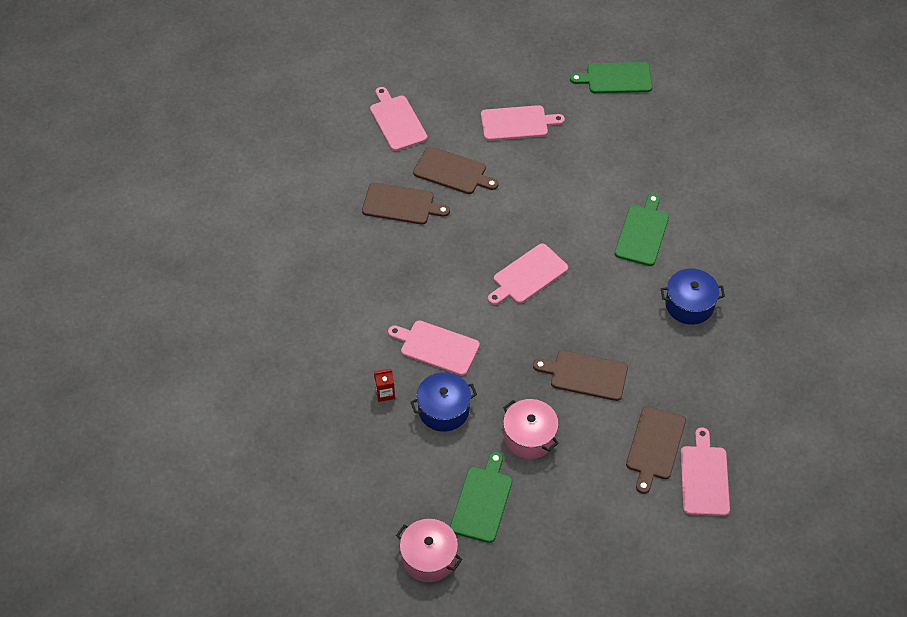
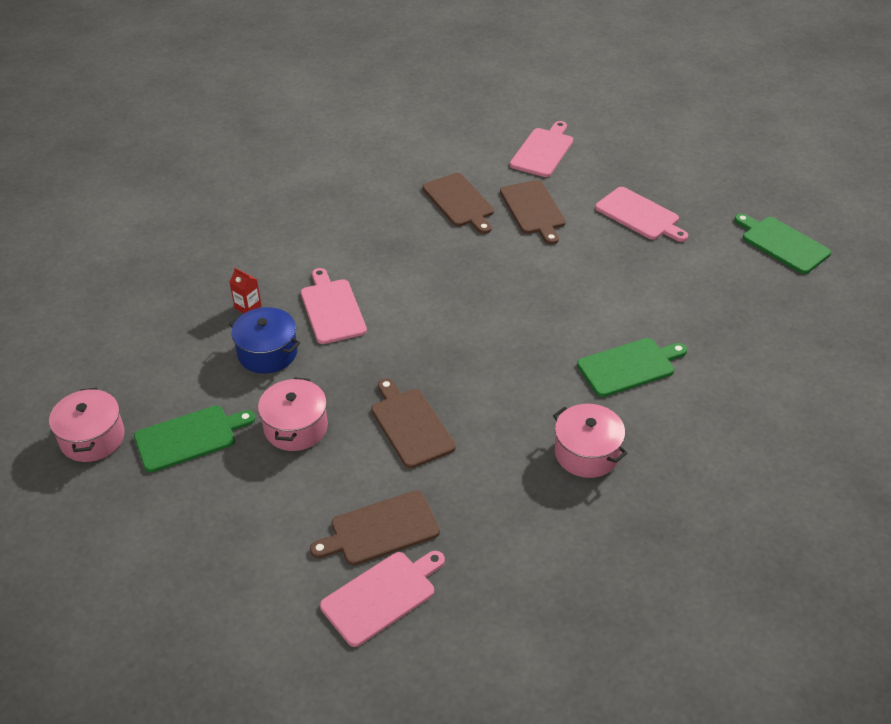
camera: 50 degrees right, 10 degrees down
(528, 275) = (479, 319): pink cutting board -> none
(689, 305) = (587, 453): blue pot -> pink pot

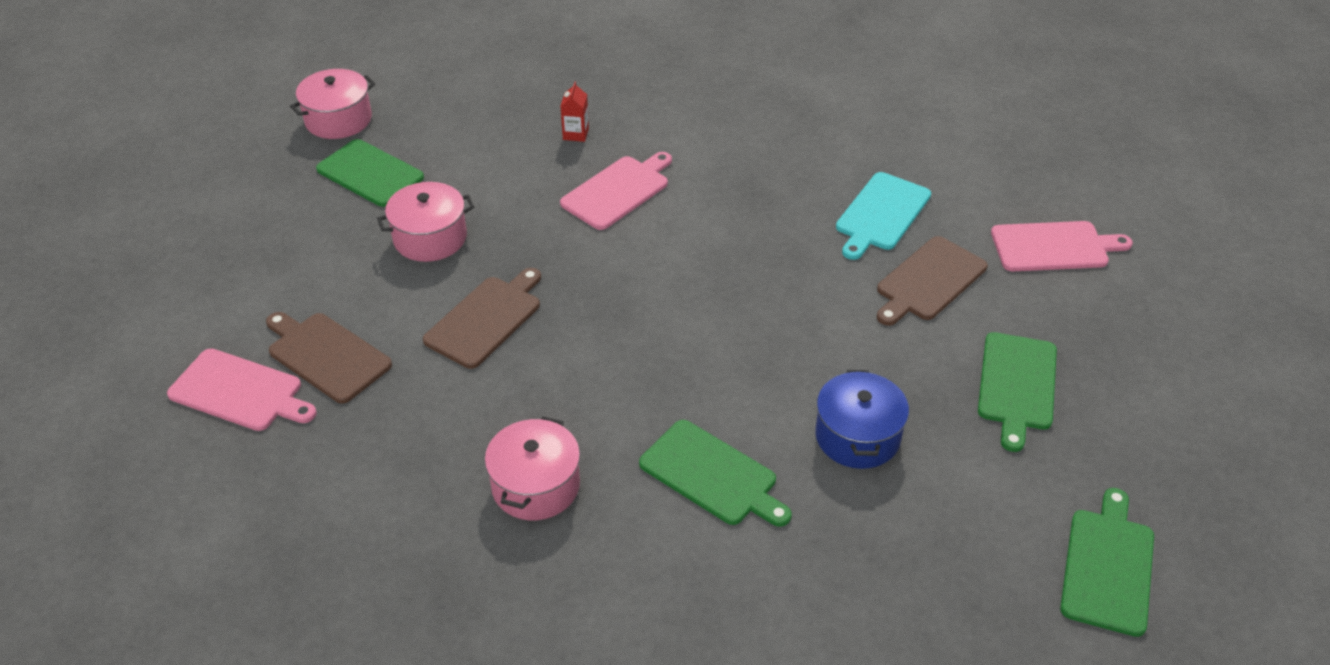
camera: 60 degrees right, 0 degrees up
(267, 353) = (520, 175): blue pot -> blue pot (857, 436)
(459, 202) = (881, 214): brown cutting board -> turquoise cutting board
(639, 215) = (1017, 385): pink cutting board -> green cutting board

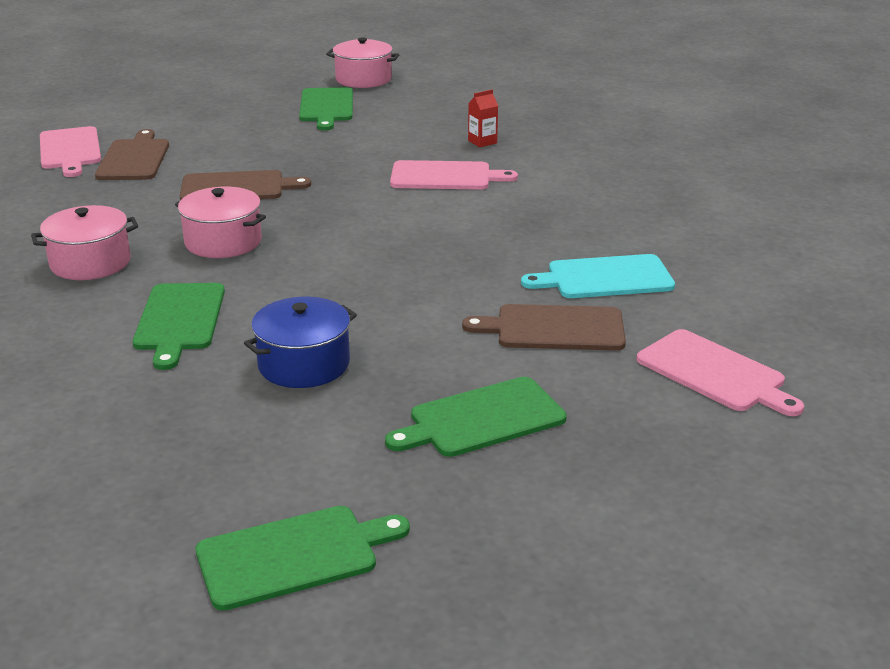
camera: 50 degrees right, 15 degrees down
(430, 238) = (292, 143): pink pot -> pink pot (223, 242)

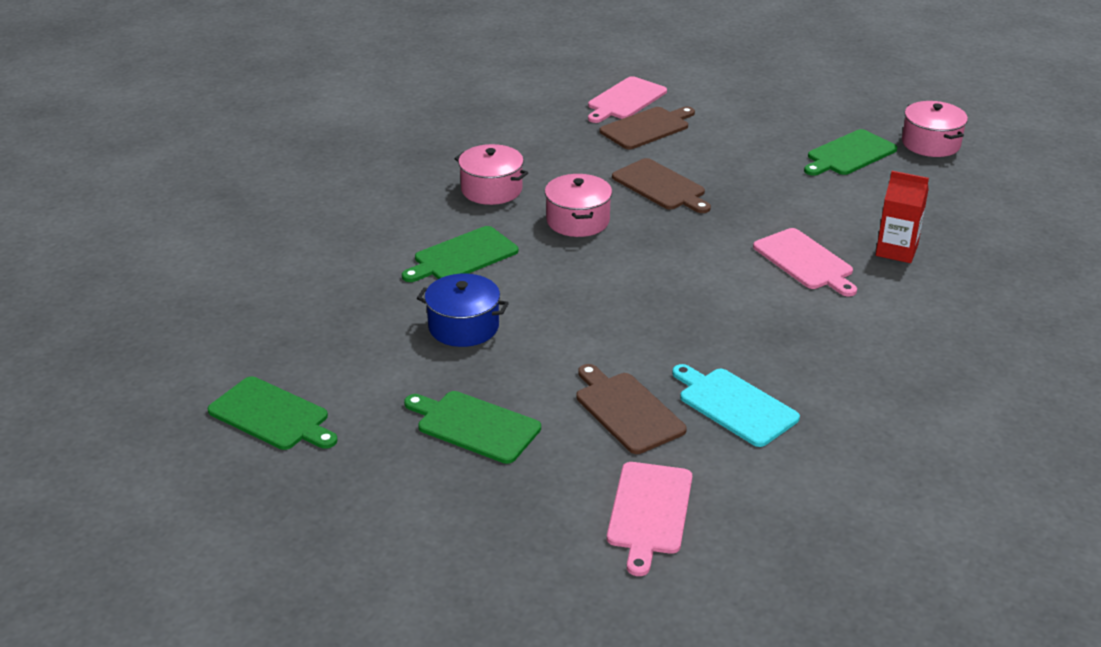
camera: 55 degrees right, 5 degrees up
(482, 142) = (896, 250): red carton -> red carton, size x1.63

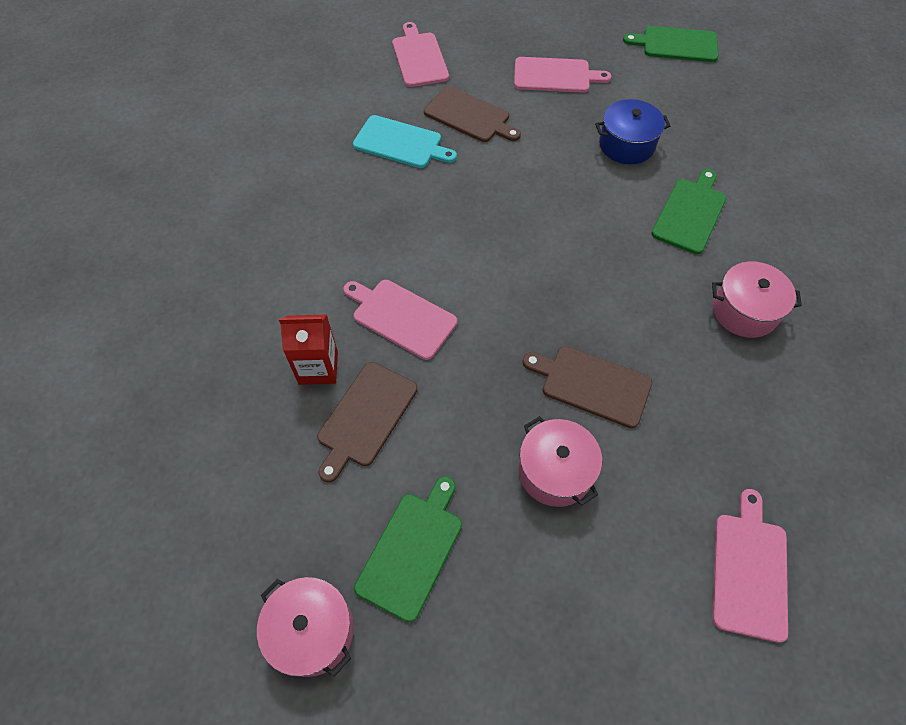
camera: 155 degrees right, 25 degrees up
(474, 426) = (555, 75): green cutting board -> pink cutting board
(577, 221) = (633, 295): pink pot -> pink pot (555, 471)
(647, 128) = (678, 506): brown cutting board -> brown cutting board (365, 417)

